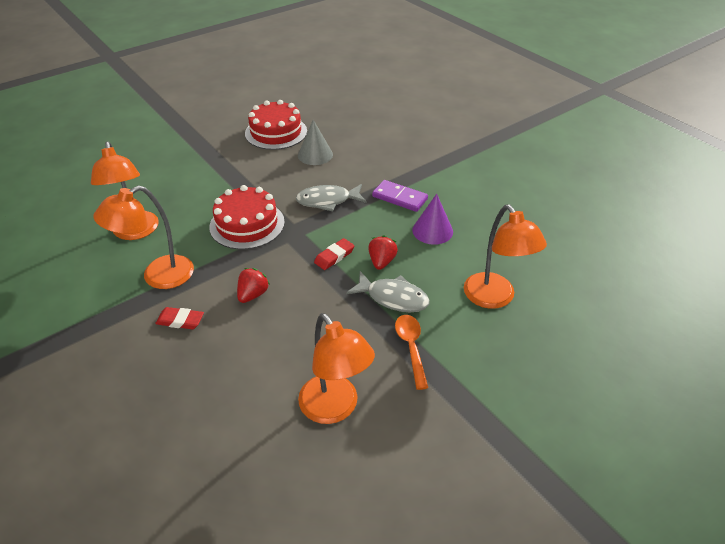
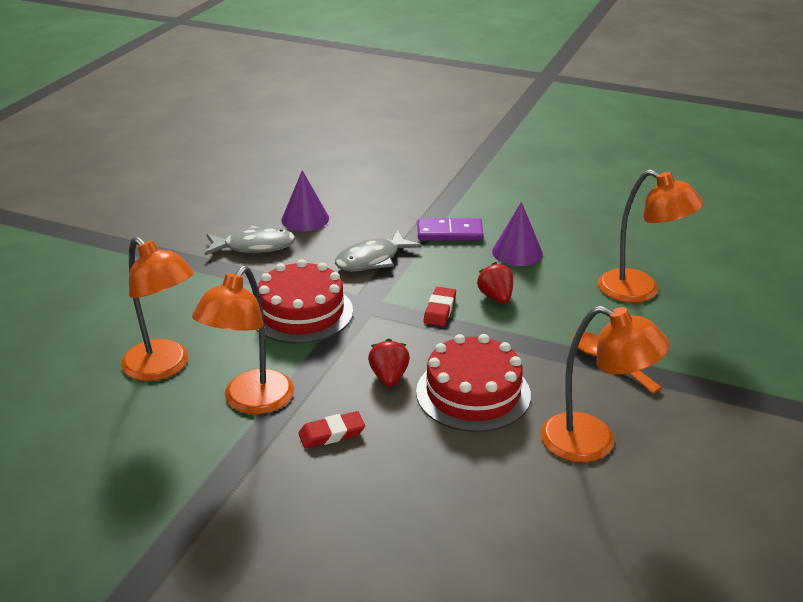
camera: 30 degrees left, 10 degrees down
(276, 132) = (228, 209): red cake -> red cake (473, 393)
(315, 155) = (305, 219): grey cone -> purple cone
(393, 298) = (543, 325): grey fish -> grey fish (254, 246)

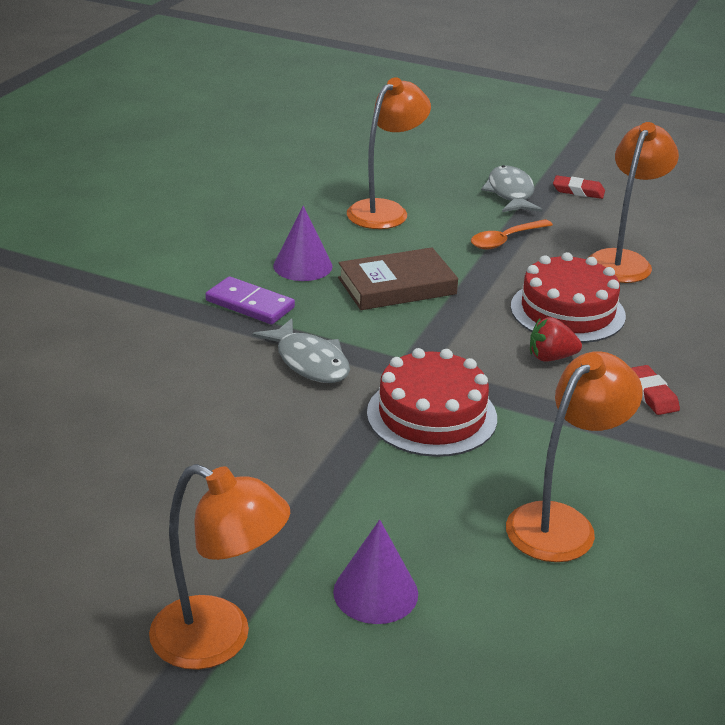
camera: 90 degrees left, 0 degrees up
(251, 402) = (613, 449): orange lamp -> orange lamp (219, 640)
(254, 246) = (262, 460): grey fish -> grey fish (510, 193)
(305, 219) = (188, 415): purple cone -> purple cone (375, 592)
(440, 310) = (422, 321): red eraser -> red eraser (578, 191)
(449, 232) = (250, 304): purple domino -> purple domino turned 60 degrees counterclockwise
(496, 297) = (397, 286): red strawberry -> brown book

